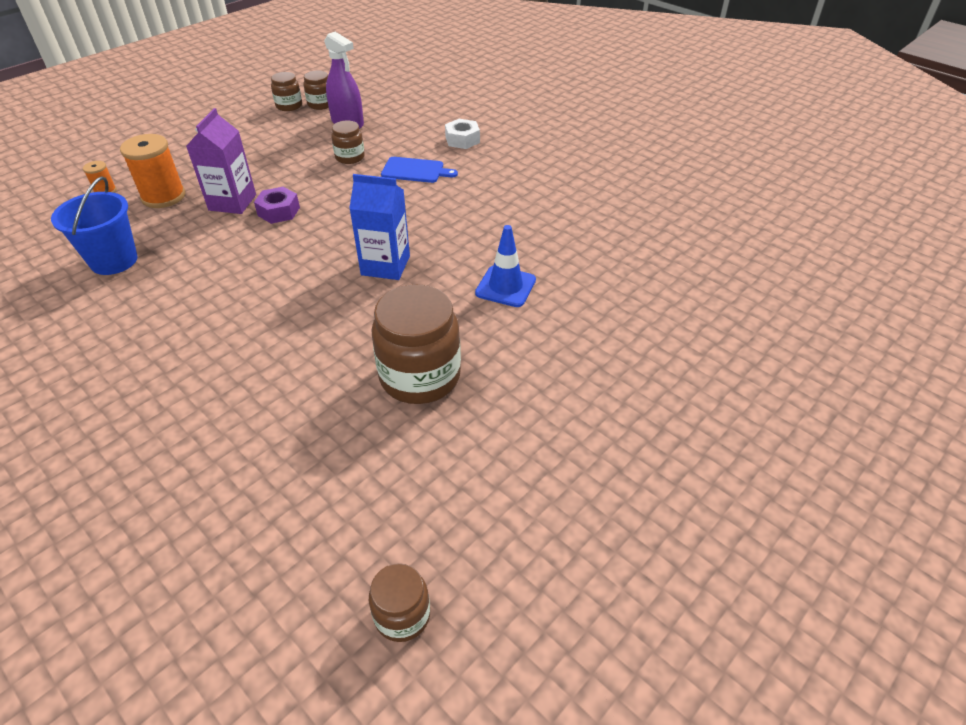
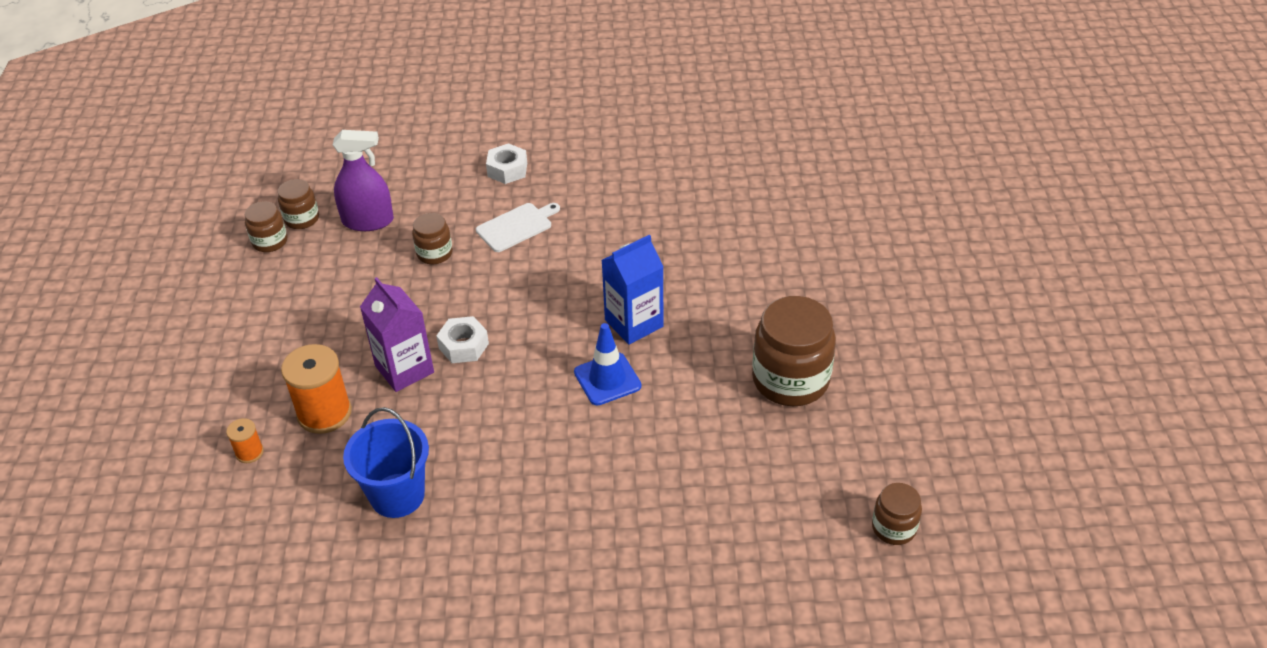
camera: 45 degrees left, 0 degrees up
(279, 211) = (463, 346): purple nut -> white nut
(402, 615) = (992, 509): brown jar -> brown jar (894, 528)
(415, 170) = (516, 226): blue cutting board -> white cutting board
(505, 286) = (744, 274): blue traffic cone -> blue traffic cone (607, 379)

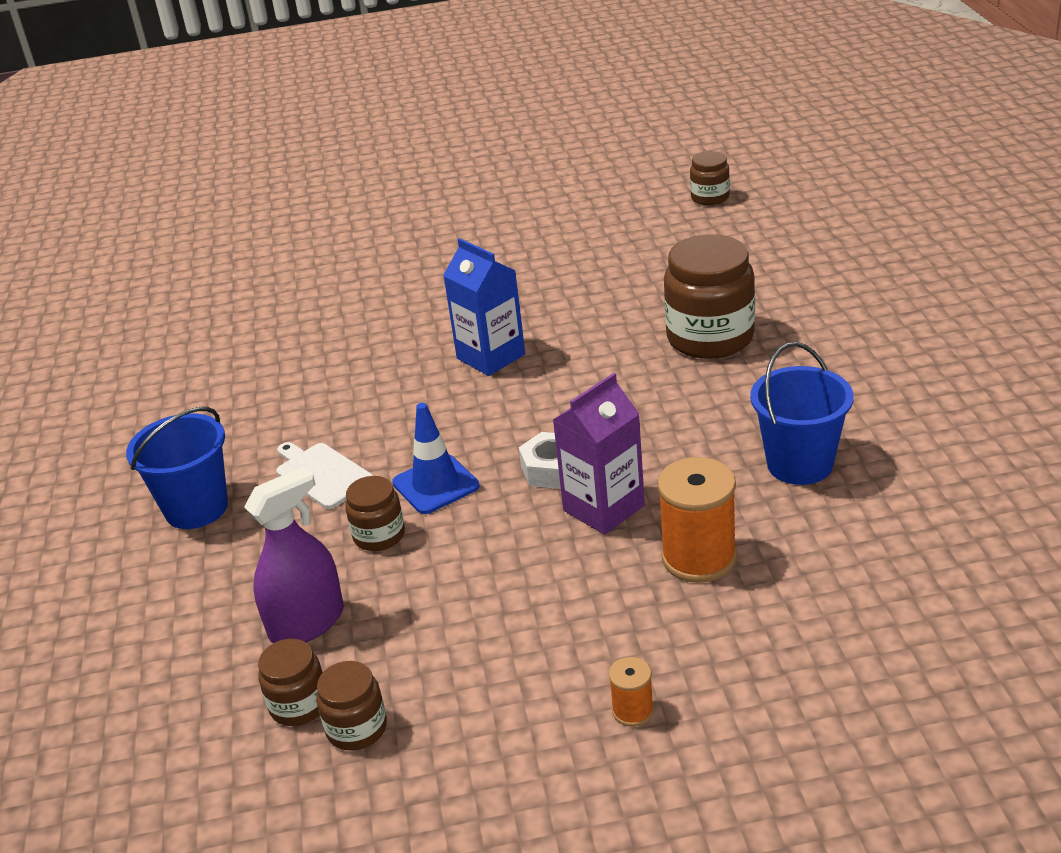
camera: 95 degrees left, 10 degrees down
(249, 452) = (789, 607): orange spool -> orange spool (633, 711)
(368, 221) = (307, 623): purple spray bottle -> purple spray bottle turned 60 degrees clockwise
(507, 170) = (196, 508): white nut -> blue bucket
(607, 379) = (580, 359): blue traffic cone -> blue traffic cone (436, 485)
(790, 380) = (553, 259): brown jar -> brown jar (710, 338)

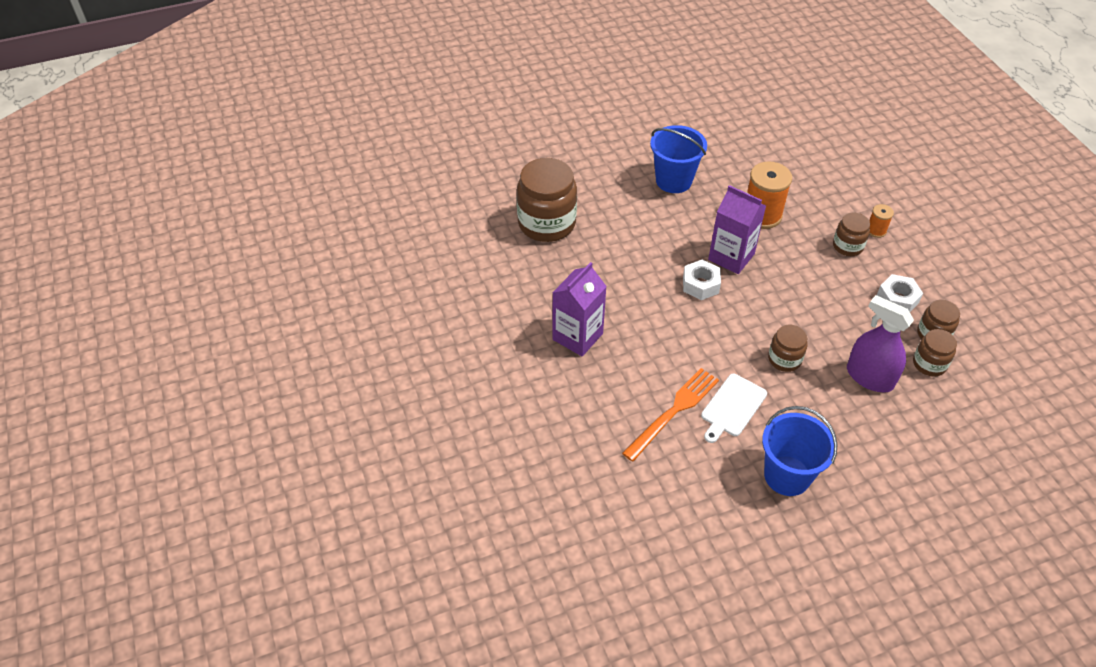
camera: 105 degrees left, 15 degrees up
(339, 424) = (673, 411): none -> orange fork
(436, 485) = (728, 340): blue traffic cone -> none
(451, 698) = (897, 299): none -> white nut
(491, 356) = (577, 336): blue carton -> purple carton
(710, 197) = (344, 235): brown jar -> brown jar (847, 246)

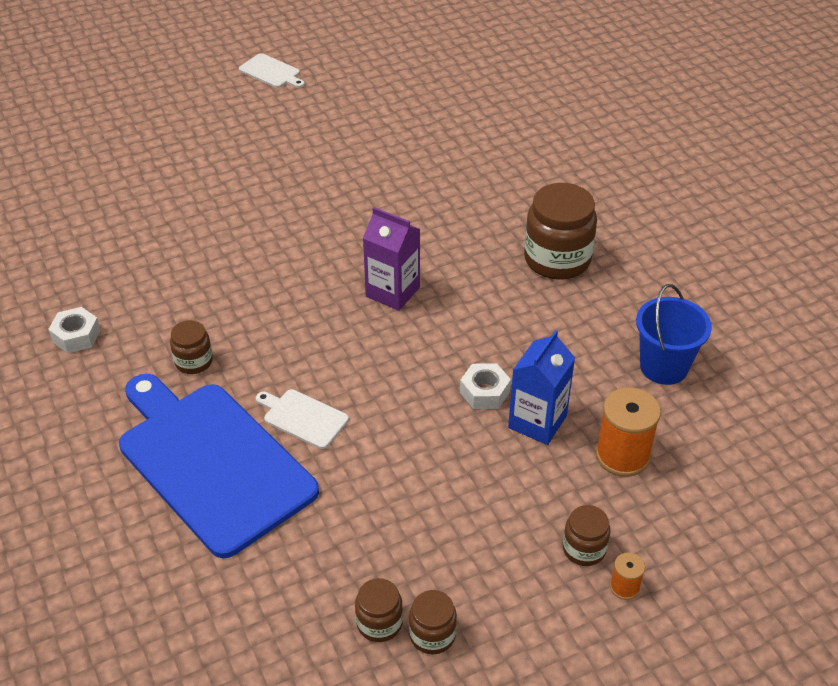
camera: 85 degrees right, 5 degrees down
(179, 430) = (271, 72): none -> white cutting board
(673, 411) = (296, 369): orange fork -> none
(731, 257) = (537, 422): purple carton -> blue carton
(784, 359) = (375, 468): brown jar -> brown jar (193, 361)
(787, 475) = (212, 462): blue bucket -> blue cutting board
(869, 377) = (353, 553): purple spray bottle -> none
(897, 299) = (491, 599): white nut -> white nut (76, 336)

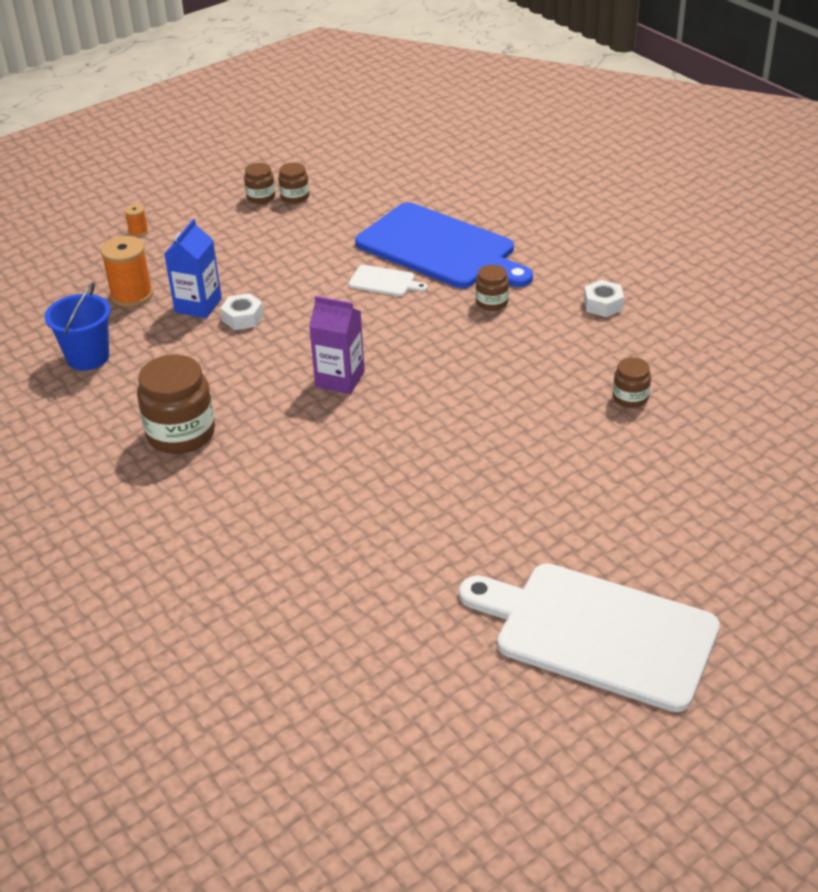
camera: 170 degrees right, 5 degrees down
(271, 72) = (597, 633): white cutting board -> white cutting board, size x2.45
(584, 549) = (164, 244): brown jar -> brown jar (630, 398)

